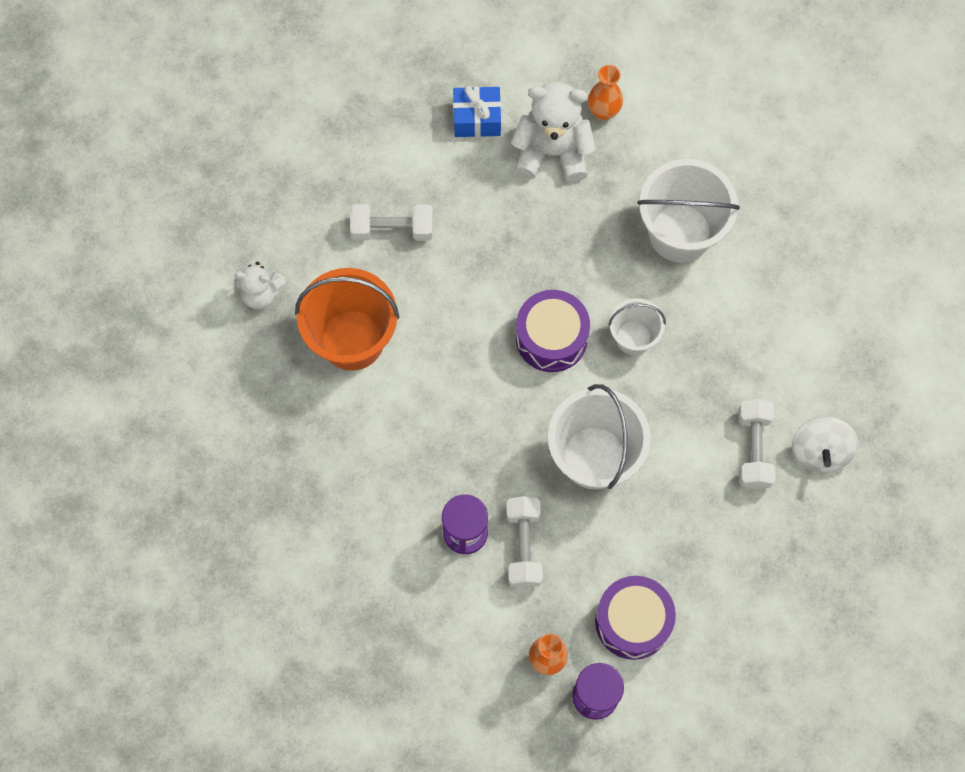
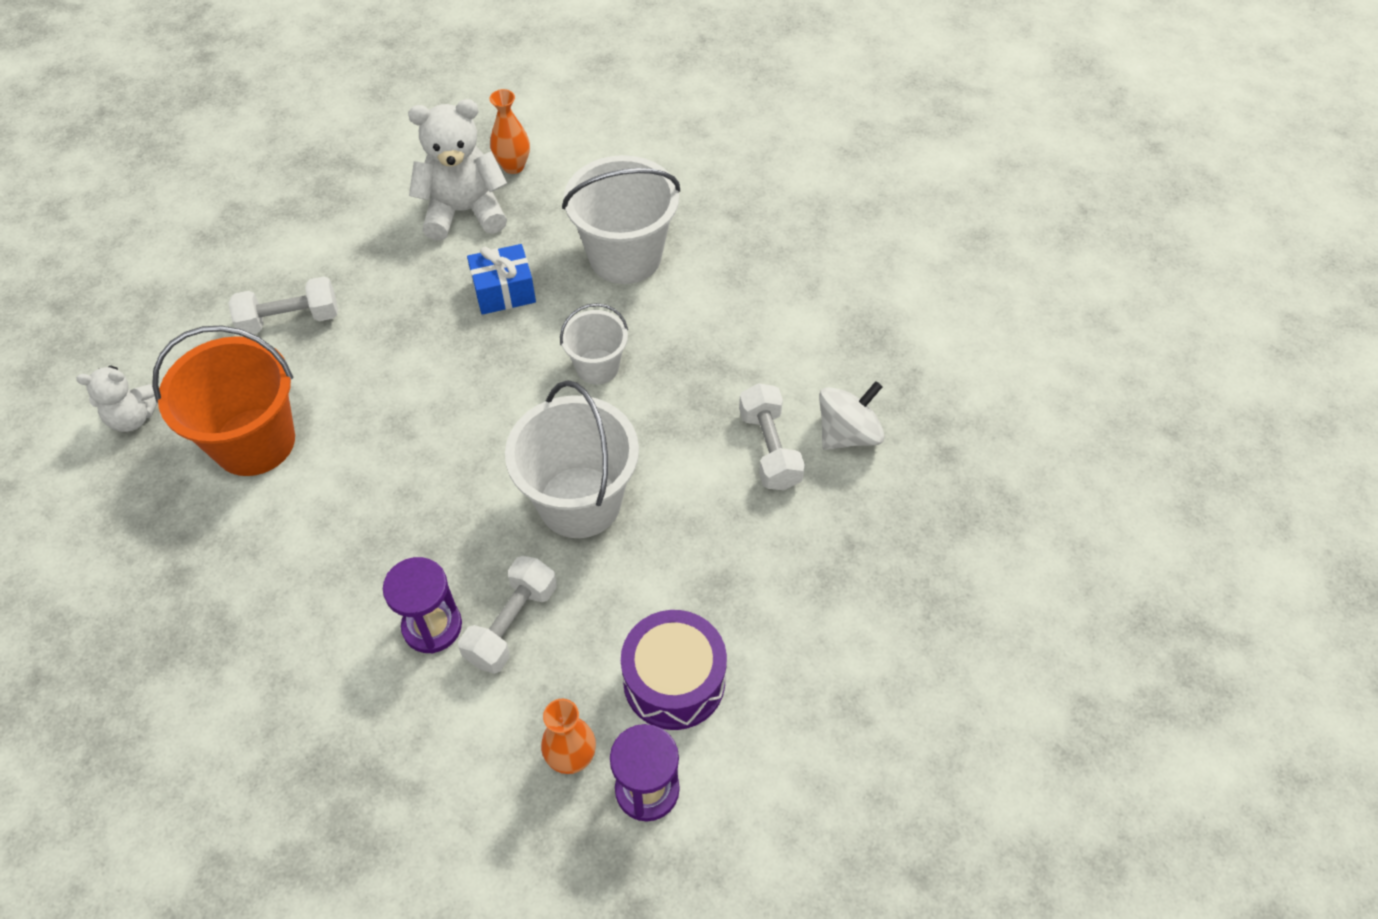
camera: 15 degrees left, 15 degrees down
(477, 119) = (373, 199): blue gift -> blue gift (504, 291)
(523, 546) = (511, 624): white dumbbell -> white dumbbell turned 45 degrees clockwise
(551, 337) = (500, 387): purple drum -> none
(820, 451) = (847, 434): white spinning top -> white spinning top turned 120 degrees counterclockwise

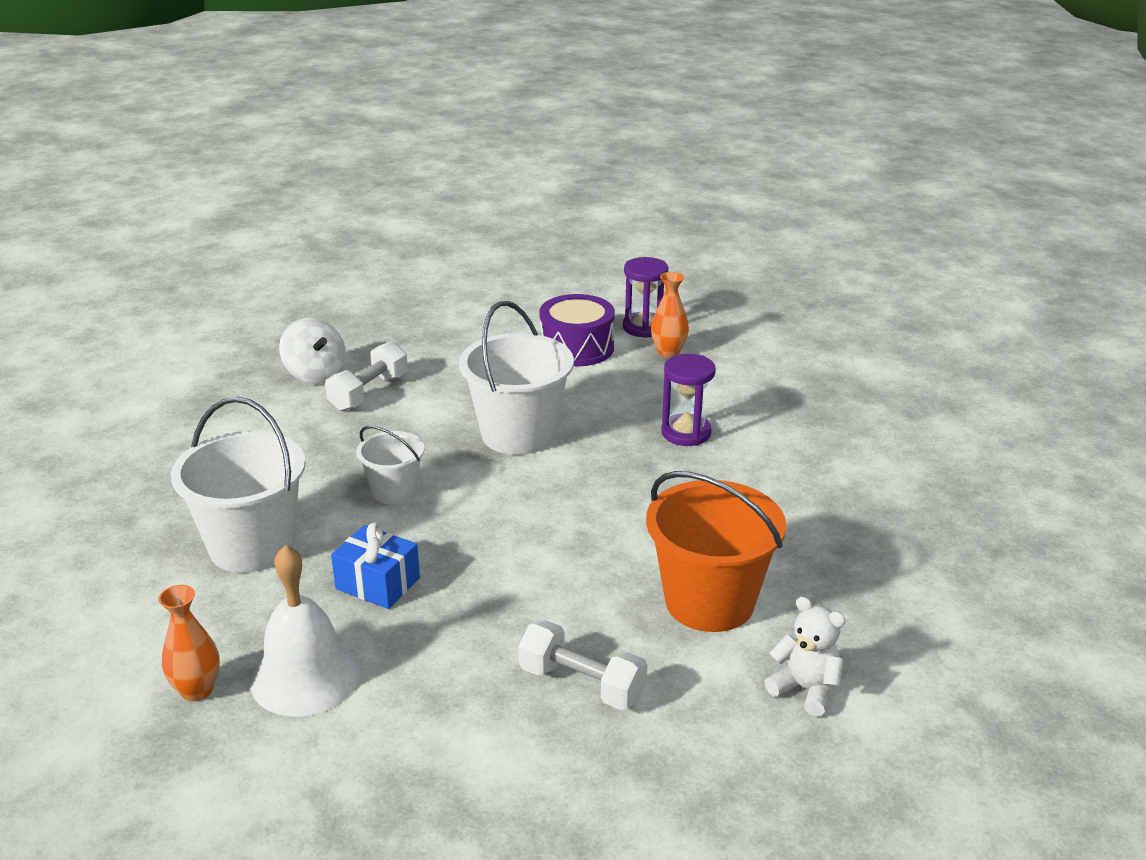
camera: 135 degrees left, 25 degrees down
(464, 211) = (305, 677): white teddy bear -> white bell
(511, 624) = (636, 409): white dumbbell -> none
(847, 434) = (315, 374): white spinning top -> white spinning top turned 135 degrees counterclockwise

